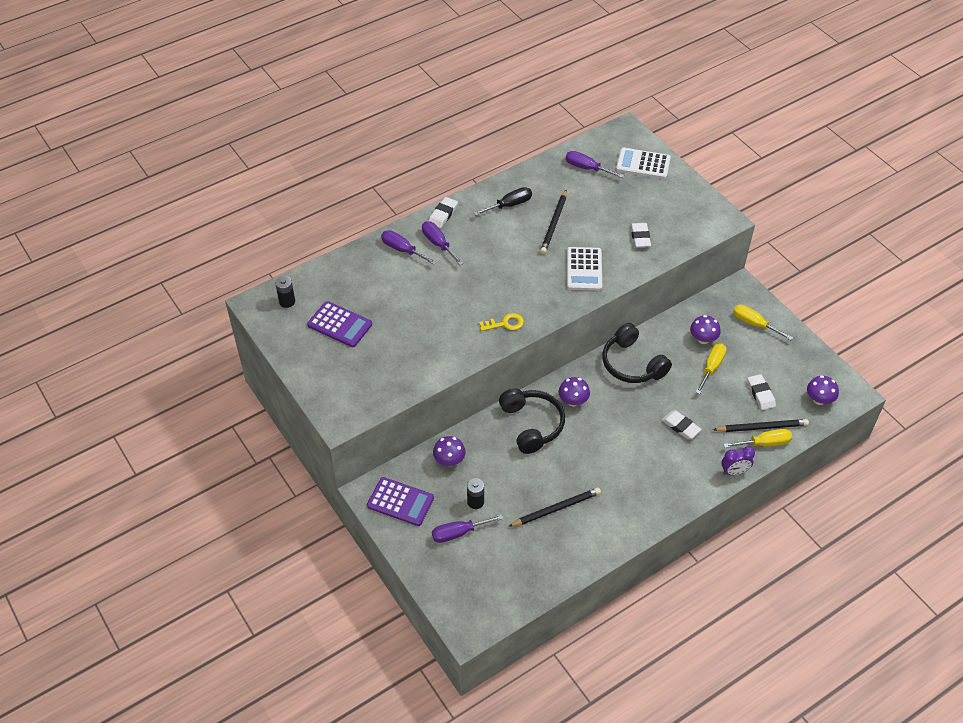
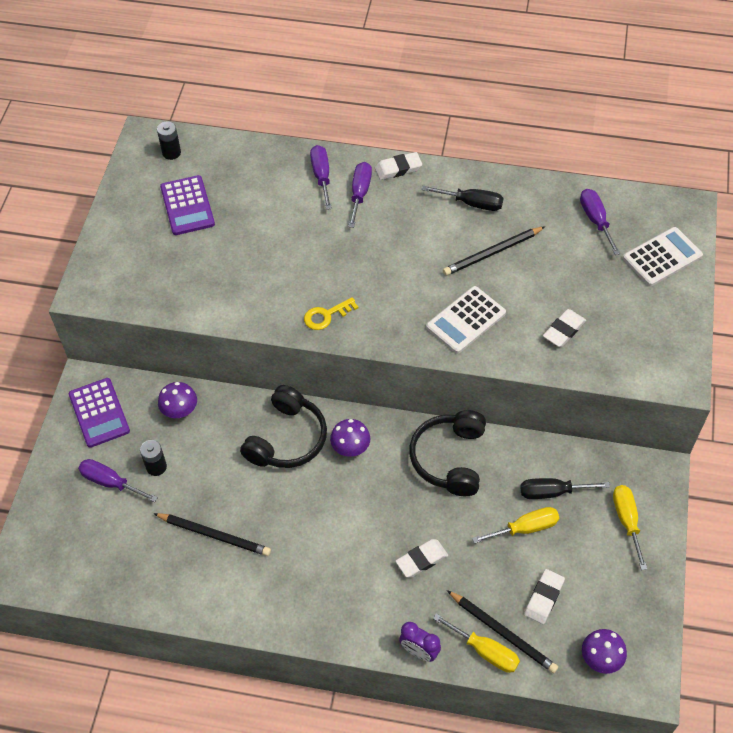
camera: 45 degrees right, 5 degrees up
(505, 324) = (326, 315): yellow key -> yellow key turned 120 degrees clockwise
(643, 164) = (662, 257): white calculator -> white calculator turned 90 degrees clockwise
(680, 426) = (421, 560): white eraser -> white eraser turned 60 degrees clockwise
(703, 339) = (552, 492): purple mushroom -> black screwdriver

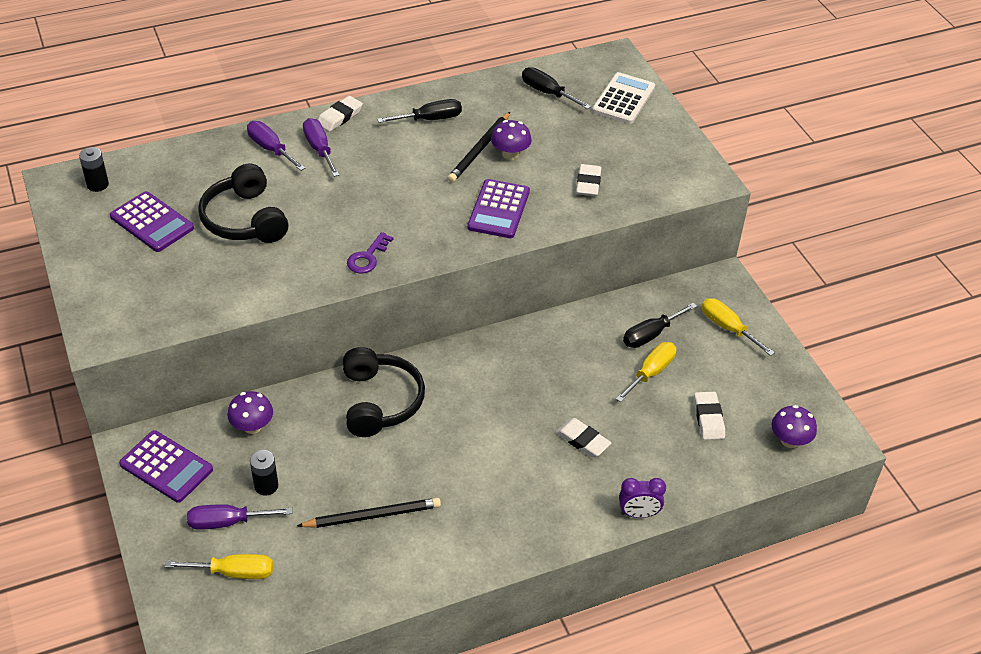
camera: 35 degrees left, 10 degrees down
(326, 315) = (367, 257): yellow key -> purple key
(350, 448) = (446, 381): purple mushroom -> purple mushroom (510, 154)
(421, 560) = (582, 440): white eraser -> white eraser turned 75 degrees counterclockwise
(449, 458) = (543, 349): black headphones -> black headphones (245, 219)
(466, 320) = (499, 209): white calculator -> purple calculator
(485, 651) = (694, 484): yellow screwdriver -> yellow screwdriver (234, 572)
(503, 632) = (697, 462): black pencil -> none
(595, 220) = (547, 93): purple screwdriver -> black screwdriver

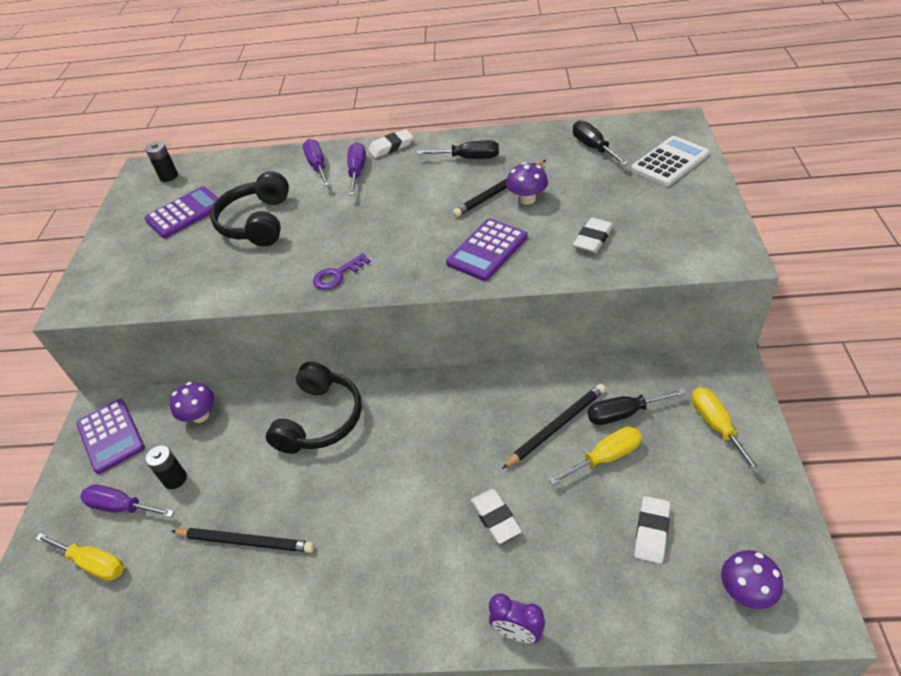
camera: 30 degrees right, 0 degrees up
(152, 222) = (185, 213): purple calculator -> purple calculator turned 105 degrees counterclockwise
(600, 358) = (556, 426): none -> black pencil

